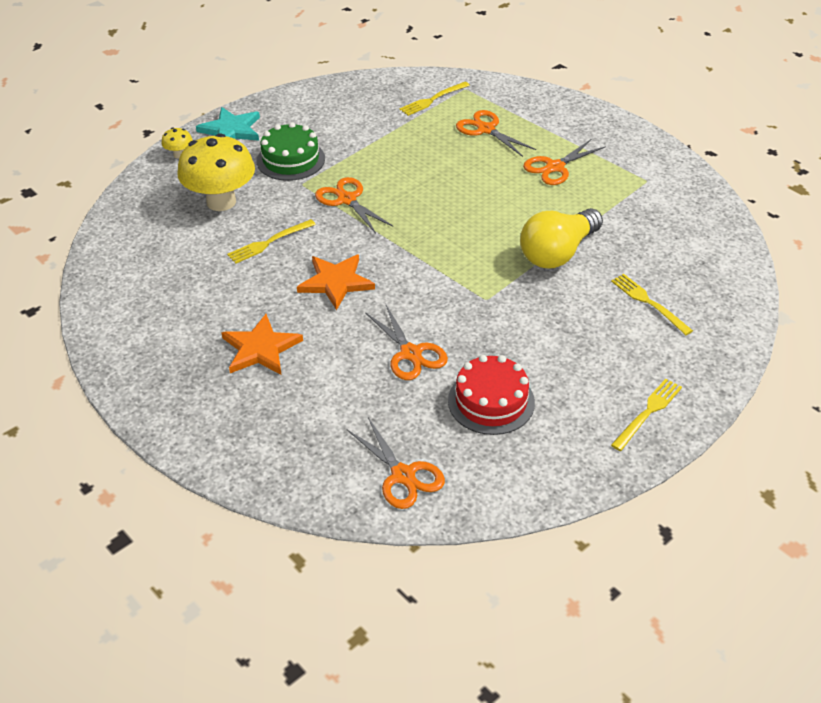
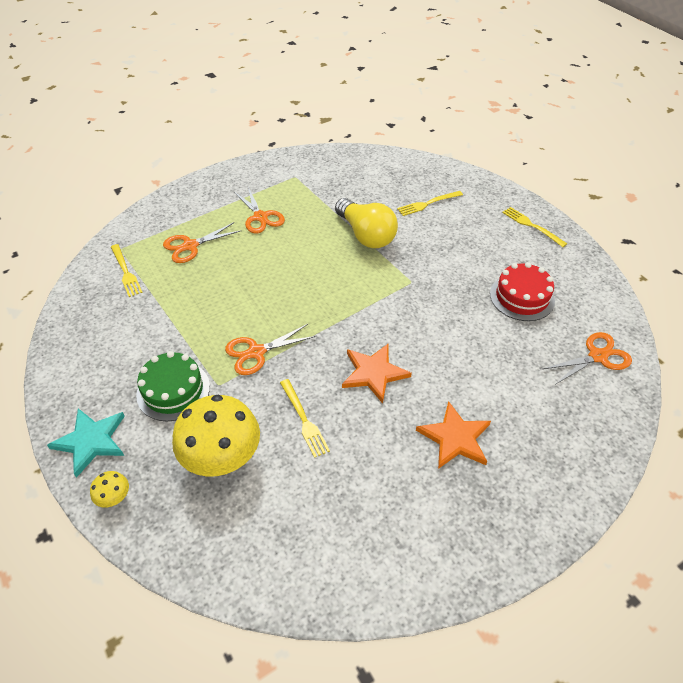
camera: 80 degrees left, 5 degrees up
(411, 353) = (469, 334): orange scissors -> none

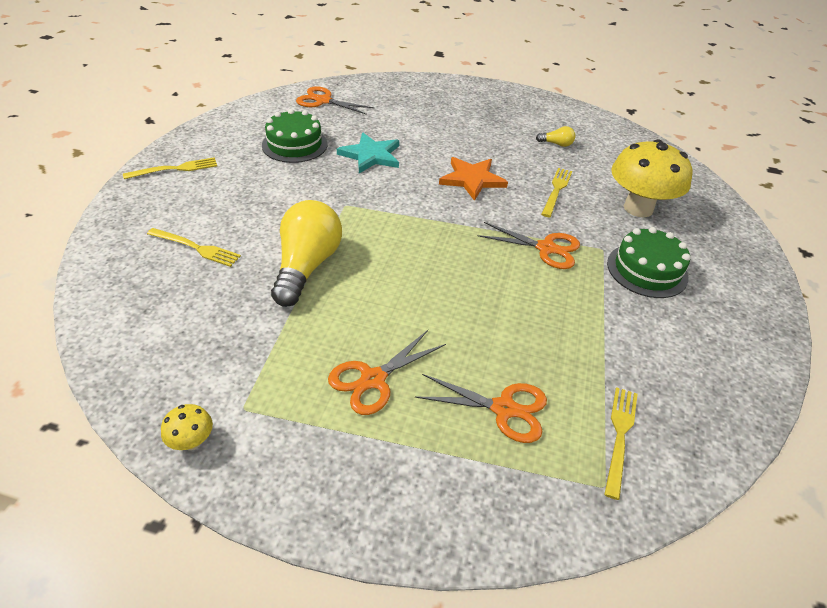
camera: 135 degrees left, 5 degrees down
(91, 441) = (746, 281): turquoise star -> turquoise star (371, 155)
(115, 498) = (739, 236): yellow mushroom -> yellow mushroom (192, 442)
(260, 217) = (373, 379): orange scissors -> orange scissors turned 150 degrees counterclockwise
(367, 491) = (556, 144): none -> yellow light bulb
(455, 438) = (471, 129): orange star -> none
(522, 297) = (294, 145): red cake -> green cake
(531, 226) = (175, 169): yellow fork -> yellow fork turned 120 degrees counterclockwise

